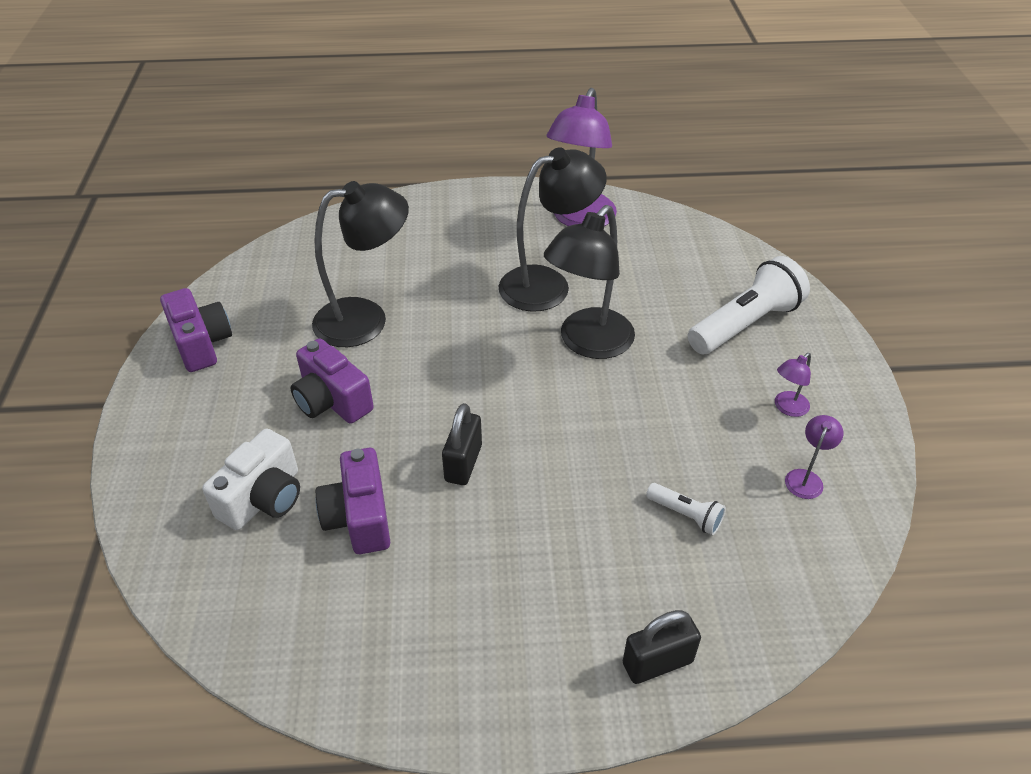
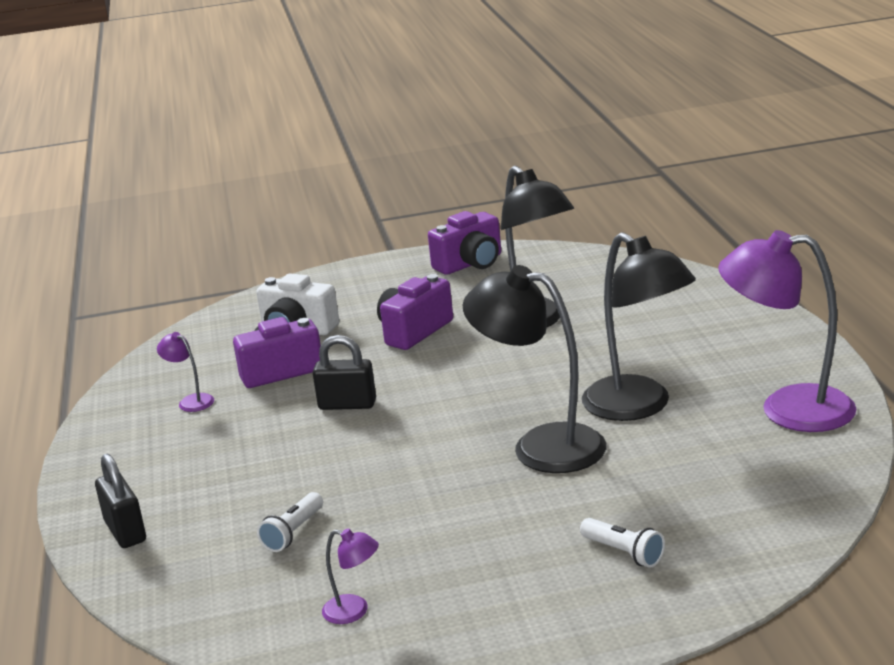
camera: 85 degrees right, 20 degrees down
(745, 324) = (624, 552): white flashlight -> white flashlight, size x0.48
(787, 408) = (469, 593): purple lamp -> purple lamp (191, 401)

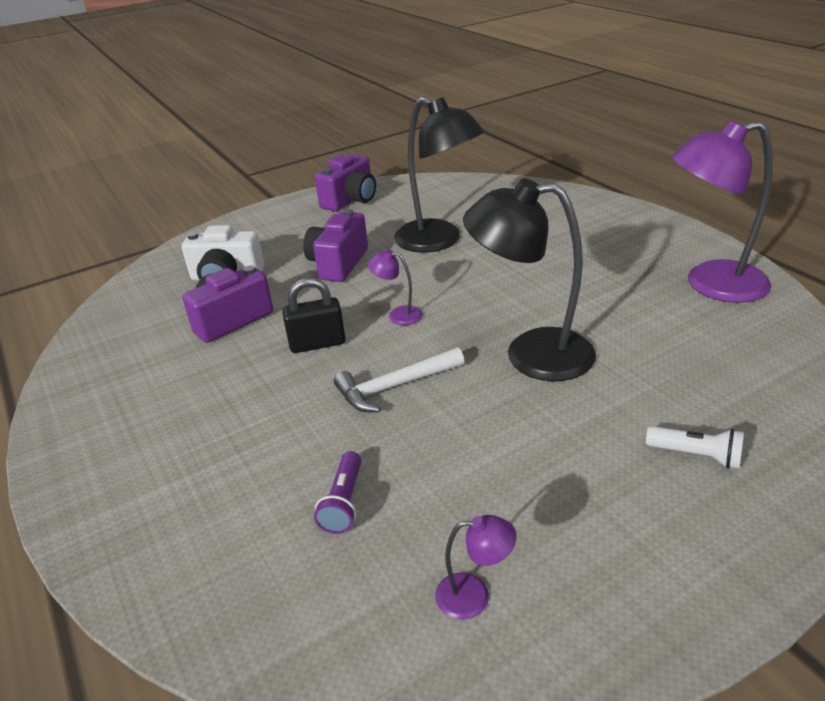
camera: 20 degrees left, 10 degrees up
(125, 531) = (143, 542): black padlock -> none
(191, 401) = (152, 366): purple lamp -> purple lamp (398, 315)
(293, 532) = (344, 502): white flashlight -> purple flashlight
(394, 452) = (395, 386): none -> white hammer
(638, 407) = (587, 302): black lamp -> none

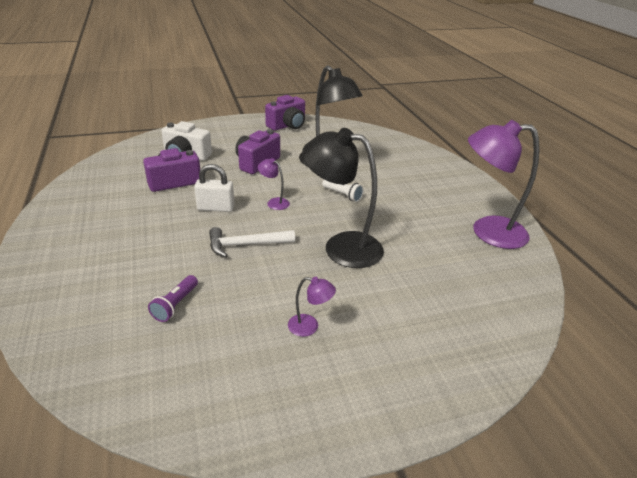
camera: 10 degrees right, 0 degrees up
(317, 344) = (216, 208): black padlock -> white padlock
(474, 596) = (218, 380): purple lamp -> purple lamp (309, 327)
(696, 455) = (408, 336): white flashlight -> white flashlight (342, 195)

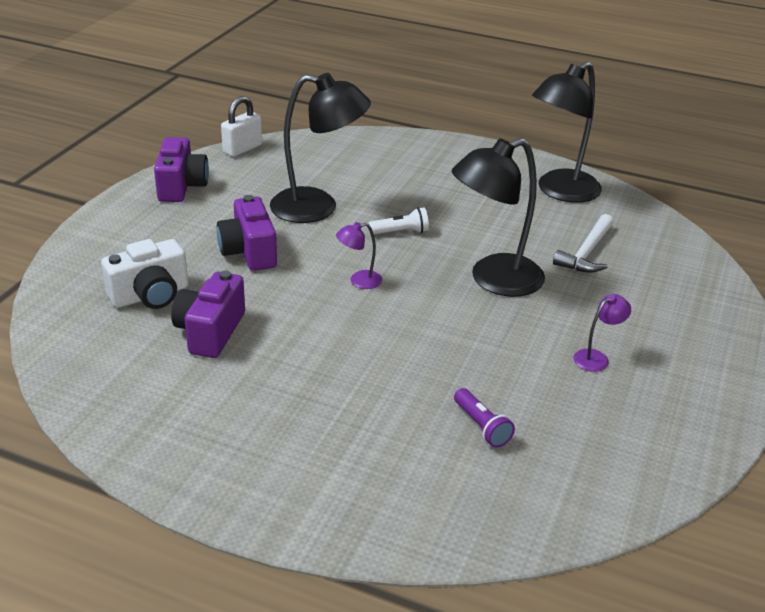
camera: 50 degrees left, 0 degrees up
(216, 208) = (319, 325): white padlock -> white padlock (242, 149)
(246, 245) = (423, 336): white hammer -> white hammer (586, 252)
(487, 231) = (560, 192): purple lamp -> black lamp

